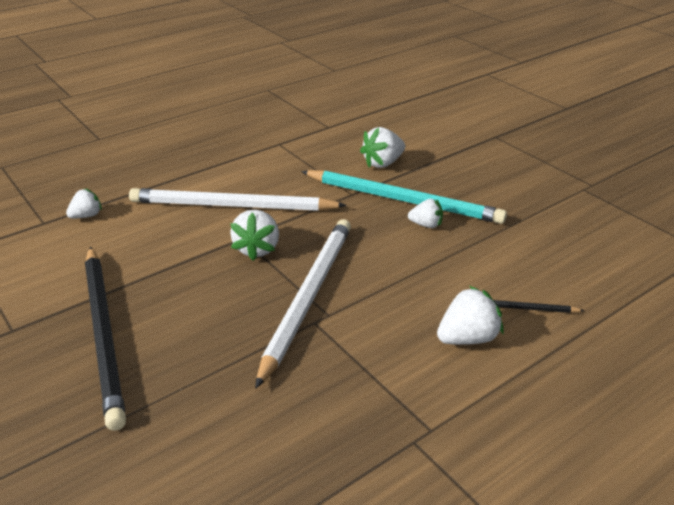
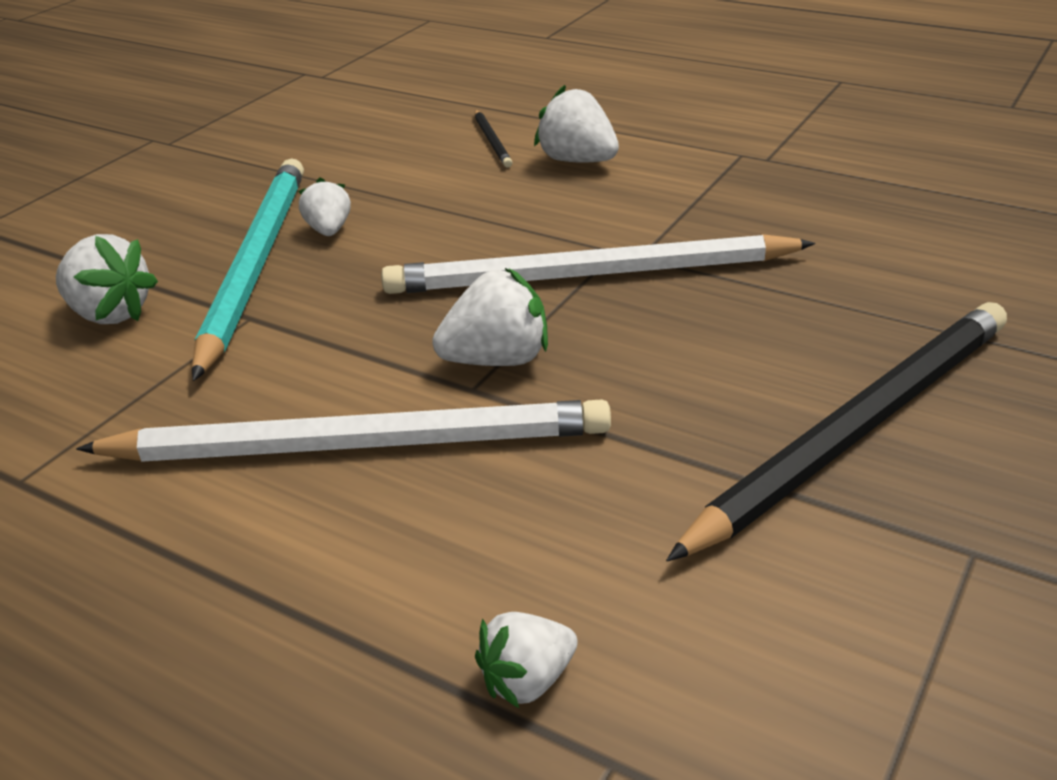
camera: 110 degrees left, 0 degrees up
(86, 216) = (527, 680): white strawberry -> white strawberry turned 60 degrees counterclockwise
(232, 206) = (359, 444): white pencil -> white pencil turned 75 degrees counterclockwise

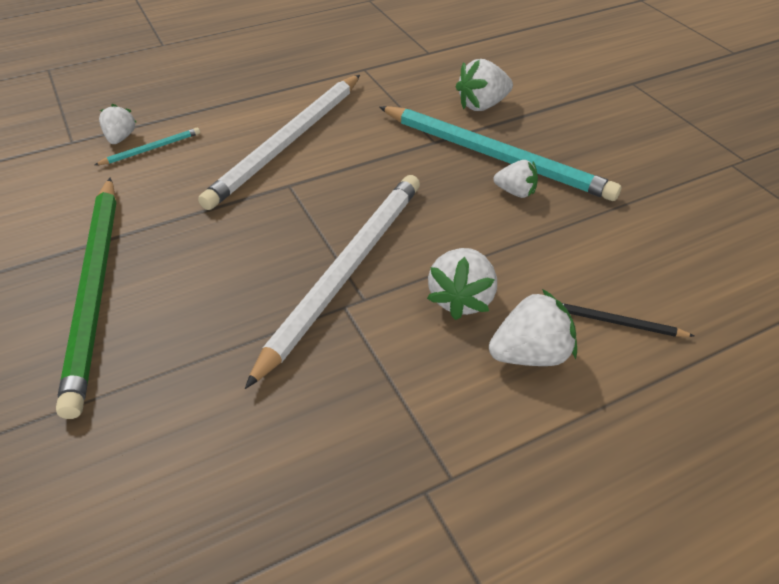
camera: 120 degrees right, 10 degrees up
(497, 360) = (302, 201): white strawberry -> white strawberry (461, 299)
(520, 602) = (151, 149): none -> turquoise pencil
(857, 429) = (95, 290): black pencil -> green pencil

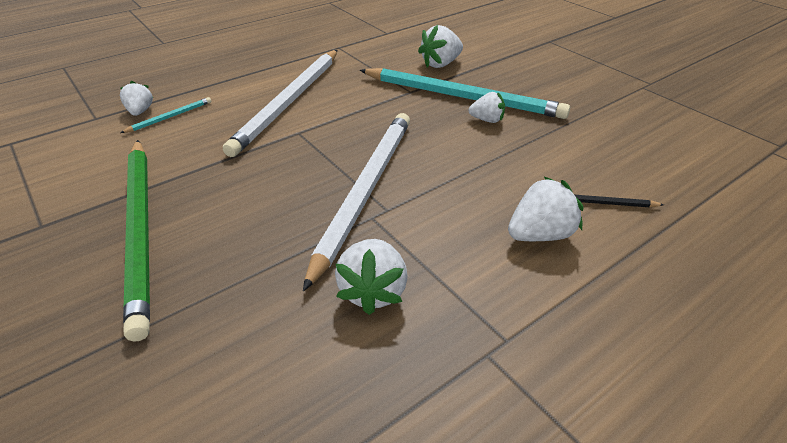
camera: 10 degrees left, 5 degrees down
(461, 299) = (469, 200): white strawberry -> white strawberry (373, 291)

